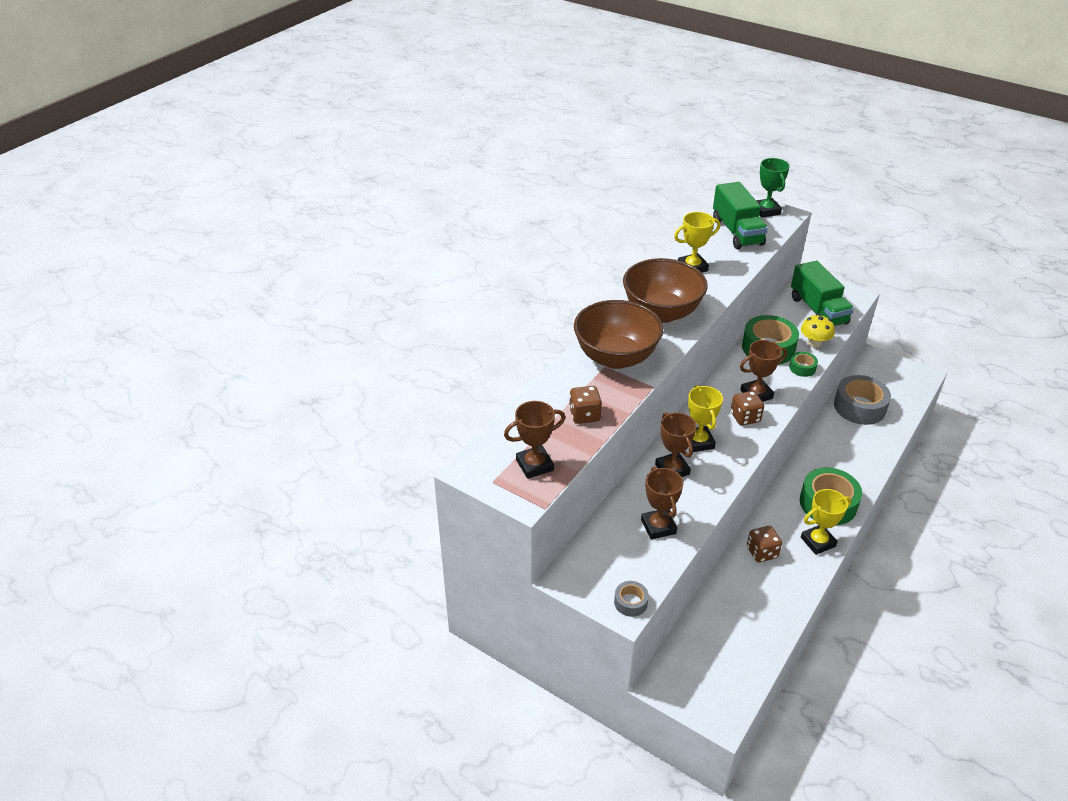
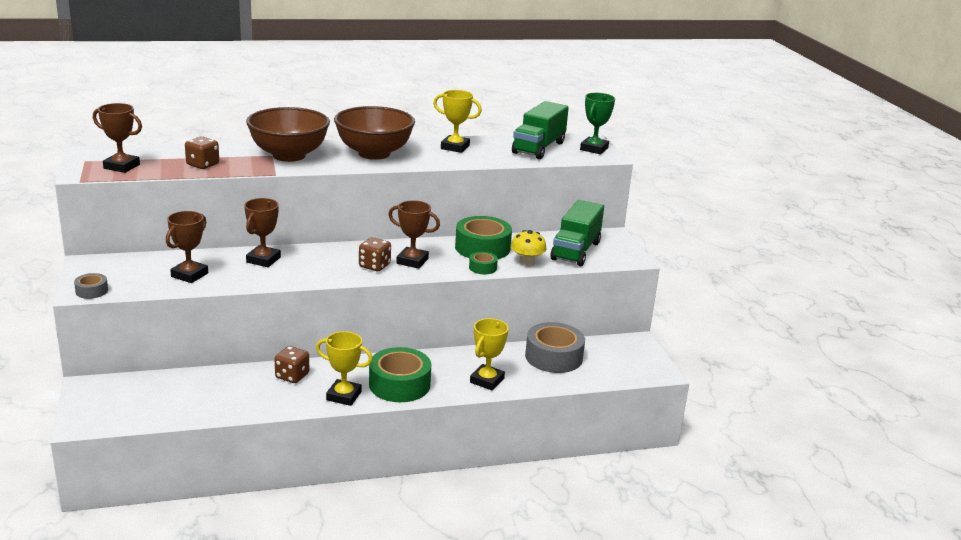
camera: 40 degrees right, 15 degrees down
(698, 442) = (312, 259): yellow trophy -> yellow trophy (487, 380)

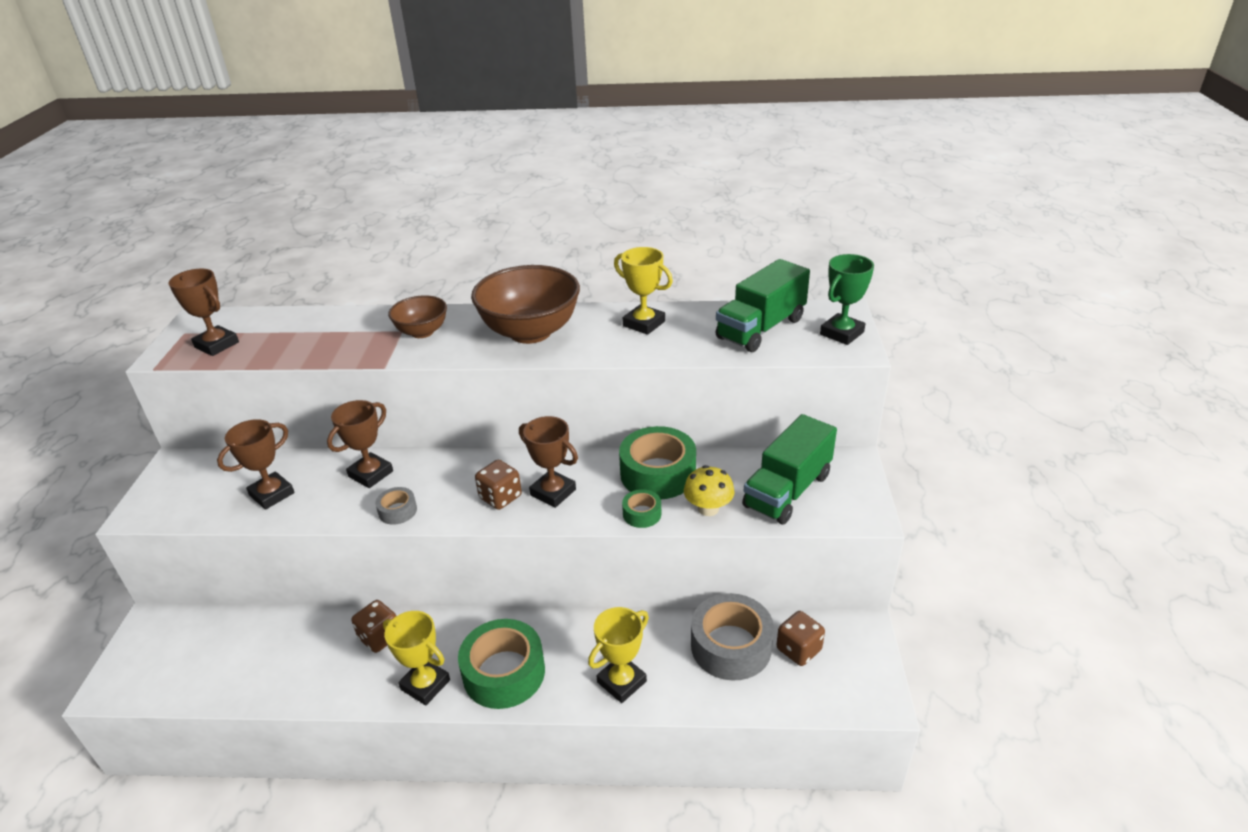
camera: 20 degrees right, 10 degrees up
(91, 291) = (149, 513): grey tape -> grey tape (397, 511)
(203, 165) = (309, 345): brown dice -> brown dice (798, 649)
(289, 155) = (422, 332): brown bowl -> brown bowl, size x0.55

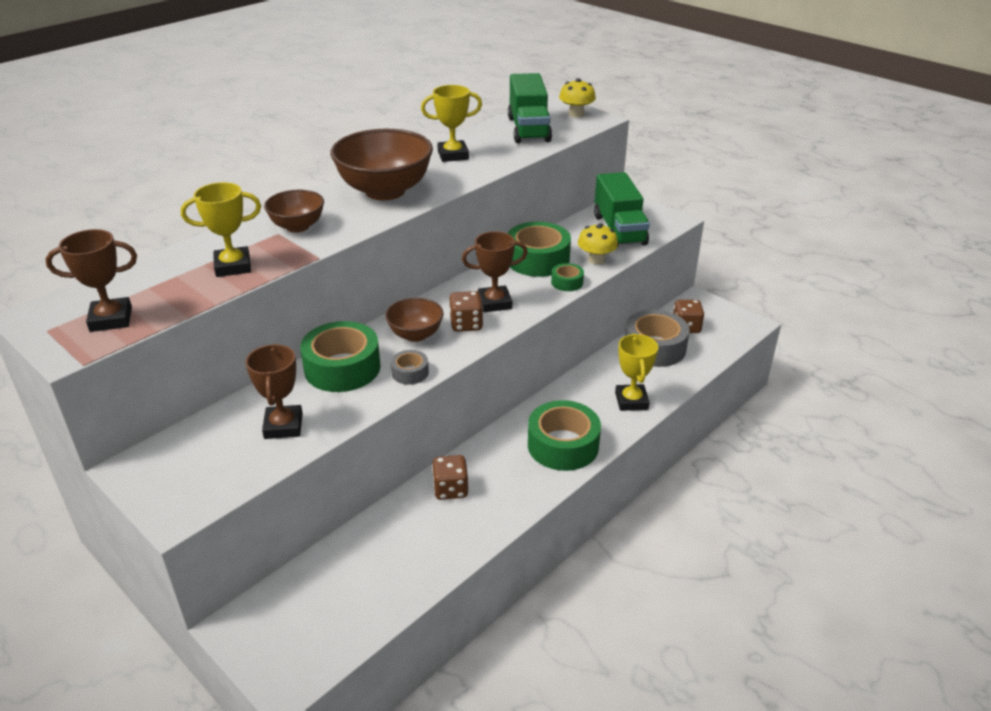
camera: 50 degrees left, 0 degrees up
(371, 474) = (342, 368): brown trophy -> green tape
(425, 685) = (528, 486): yellow trophy -> yellow trophy (233, 266)
(454, 480) = (415, 335): none -> brown bowl
(841, 333) = (576, 114): green trophy -> yellow mushroom

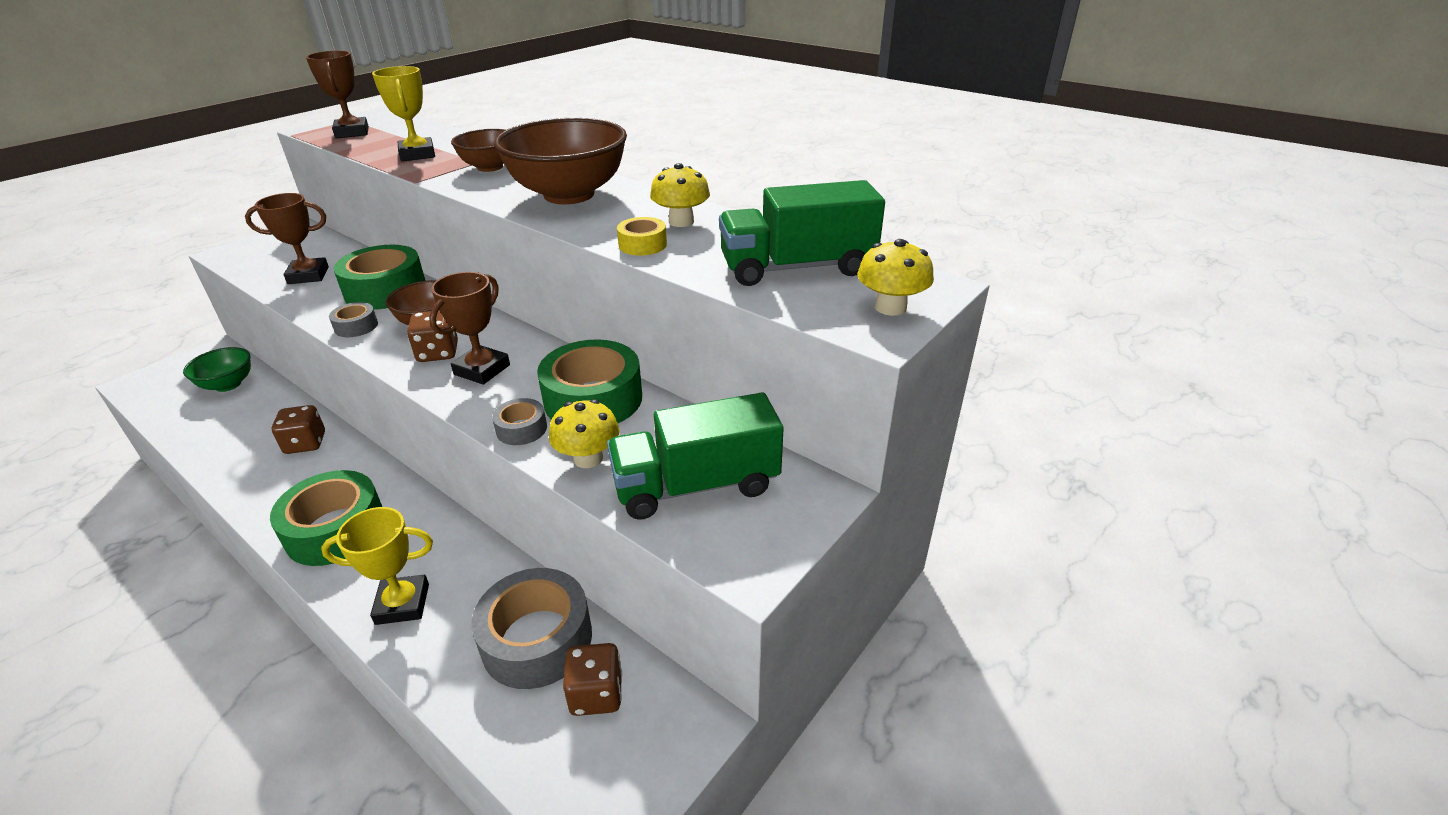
camera: 85 degrees right, 0 degrees up
(324, 583) = (228, 385): none -> green bowl
(453, 155) = (681, 222): yellow trophy -> yellow mushroom
(487, 166) = (642, 245): none -> yellow tape
(494, 303) = (482, 370): brown trophy -> brown trophy turned 45 degrees clockwise
(567, 282) = (521, 429): green tape -> grey tape

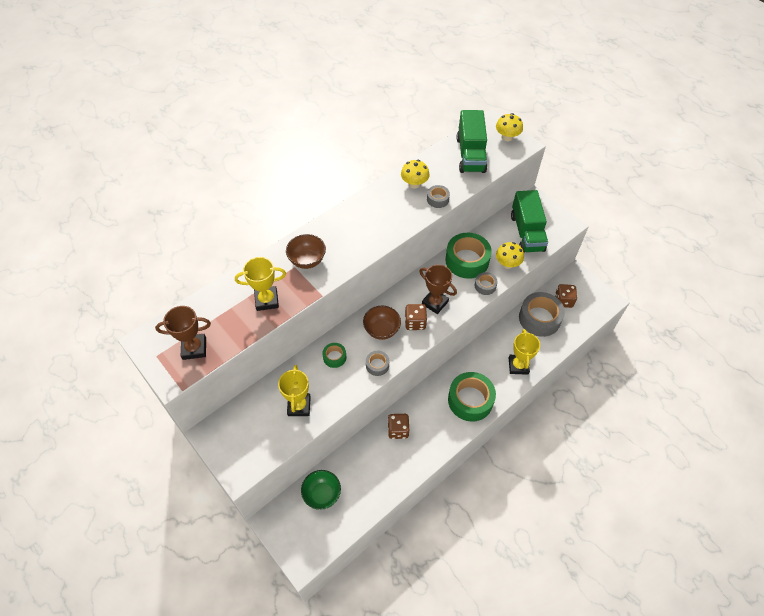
camera: 80 degrees left, 20 degrees up
(308, 275) = (299, 406): brown trophy -> yellow trophy
(385, 290) = (334, 357): green tape -> green tape, size x0.48
(569, 195) = (366, 224): brown bowl -> none
(642, 245) = (437, 199): yellow tape -> grey tape

